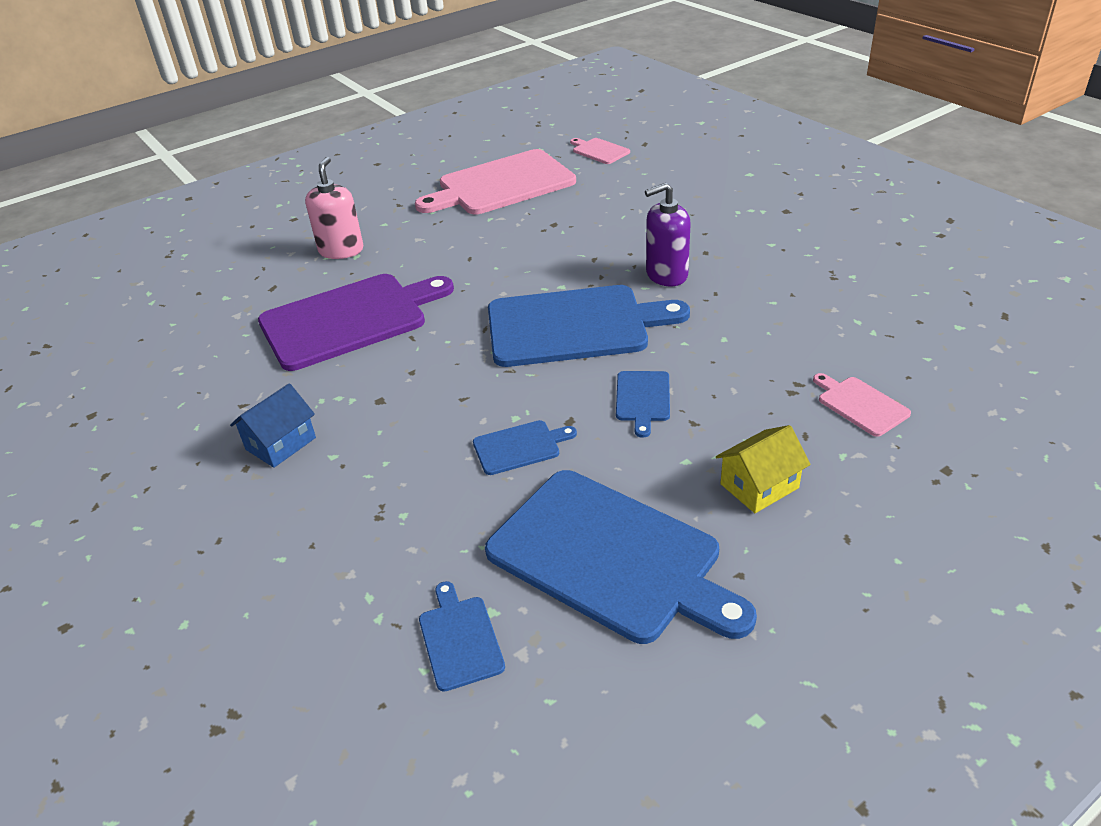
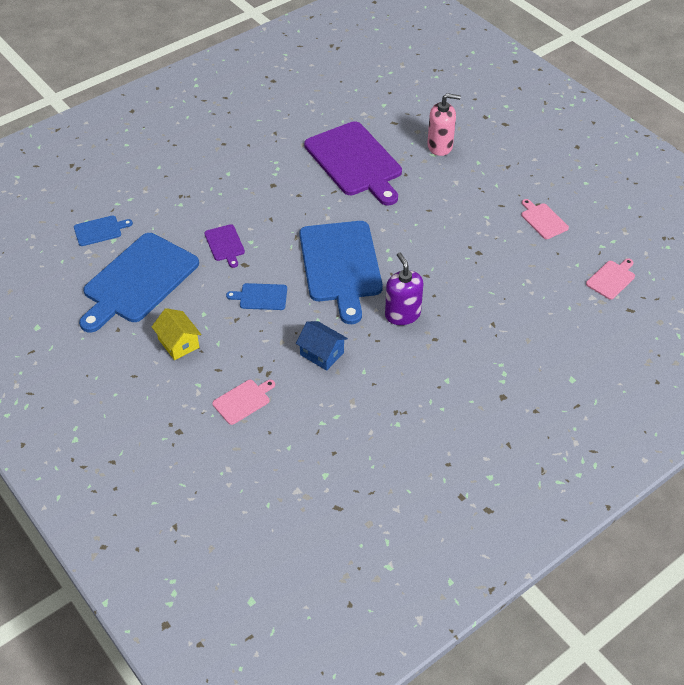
camera: 85 degrees right, 10 degrees up
(281, 443) = (240, 152): blue house -> blue house (322, 353)
(501, 184) = (543, 220): pink cutting board -> pink cutting board, size x0.44
(520, 447) = (225, 244): blue cutting board -> purple cutting board

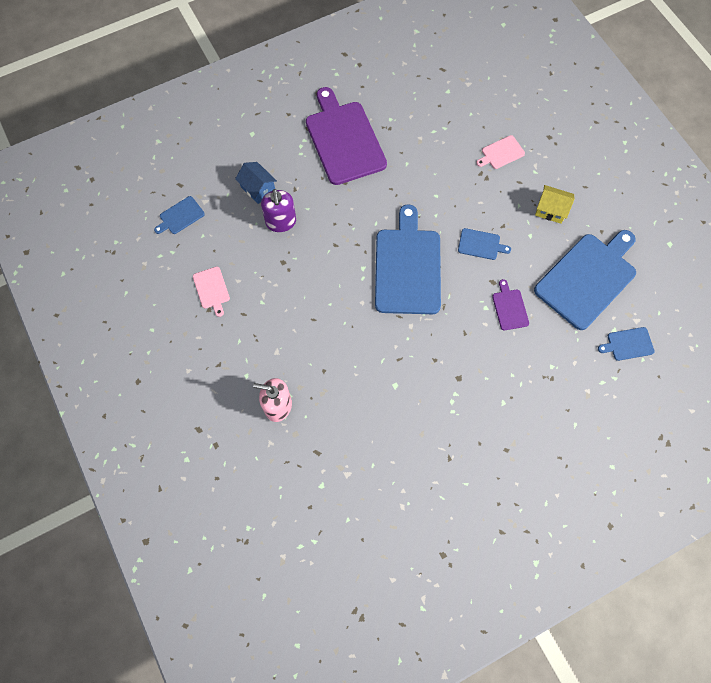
camera: 170 degrees left, 20 degrees up
(178, 343) = (551, 210): yellow house -> yellow house turned 45 degrees counterclockwise
(322, 353) = (436, 183): blue house -> blue house (258, 188)
(355, 162) = (371, 397): purple cutting board -> purple cutting board (344, 140)
(402, 314) = (365, 209): purple soap dispenser -> purple soap dispenser (281, 222)
(611, 279) = (180, 216): pink cutting board -> blue cutting board

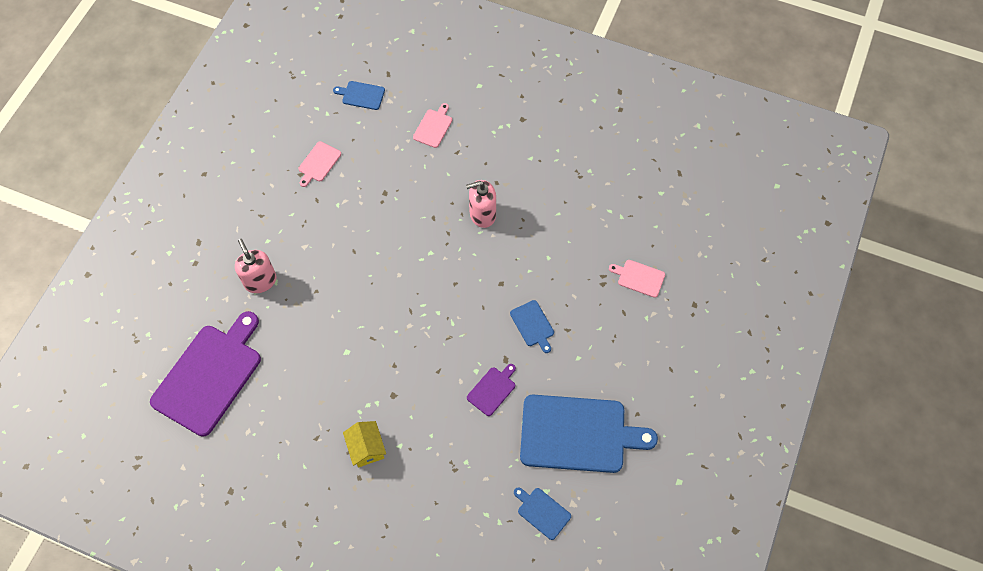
camera: 50 degrees right, 5 degrees down
(258, 188) = (433, 127): blue house -> pink cutting board
(281, 222) = (418, 165): purple soap dispenser -> none
(344, 140) = (536, 152): purple cutting board -> purple cutting board (209, 376)
(363, 211) = (482, 214): none -> pink soap dispenser
(407, 267) = (460, 285): blue cutting board -> none
(551, 210) = (619, 357): yellow house -> yellow house (366, 448)

